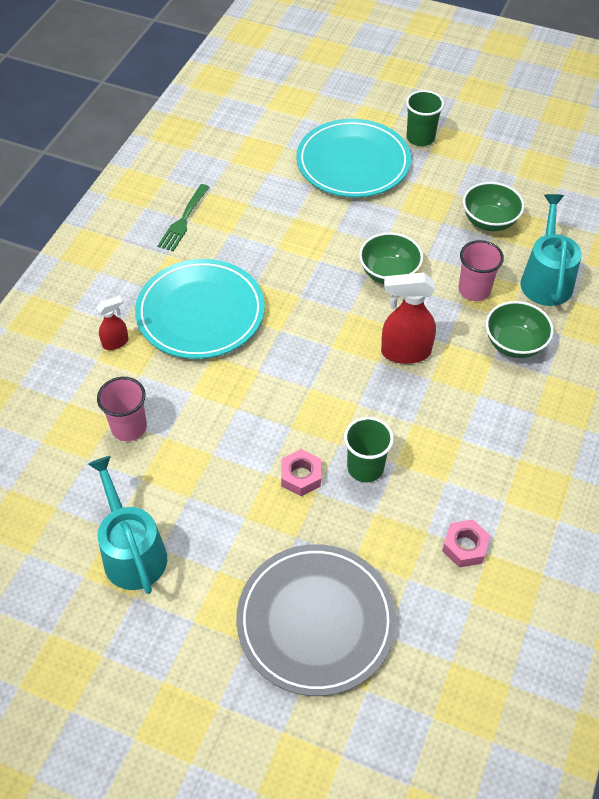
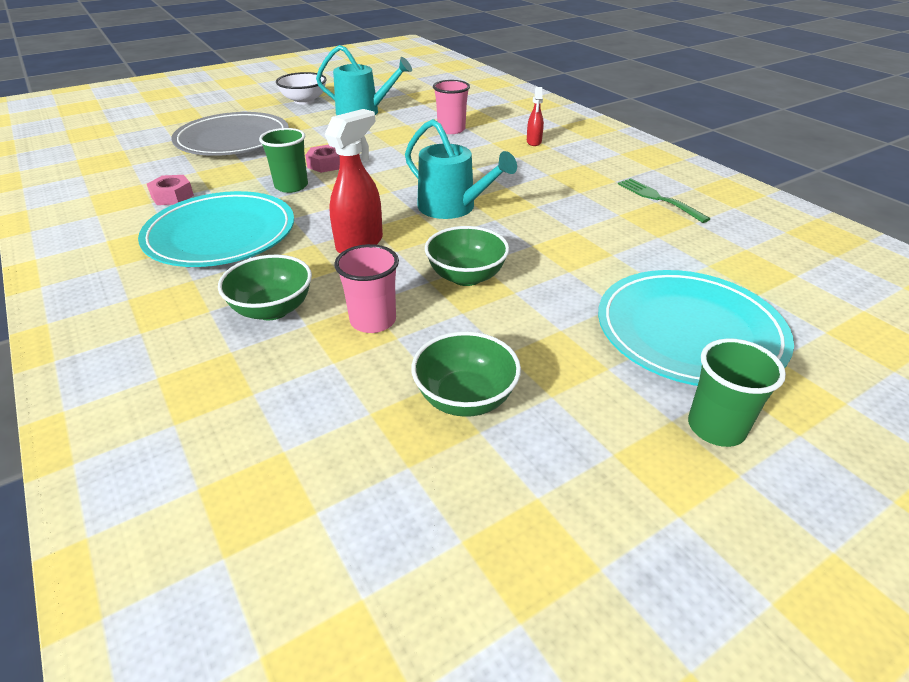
camera: 125 degrees right, 15 degrees down
(137, 657) = (304, 101): none -> white bowl
(200, 313) = (527, 175): turquoise plate -> turquoise plate (221, 235)
(546, 279) = (312, 389): turquoise watering can -> turquoise watering can (452, 207)

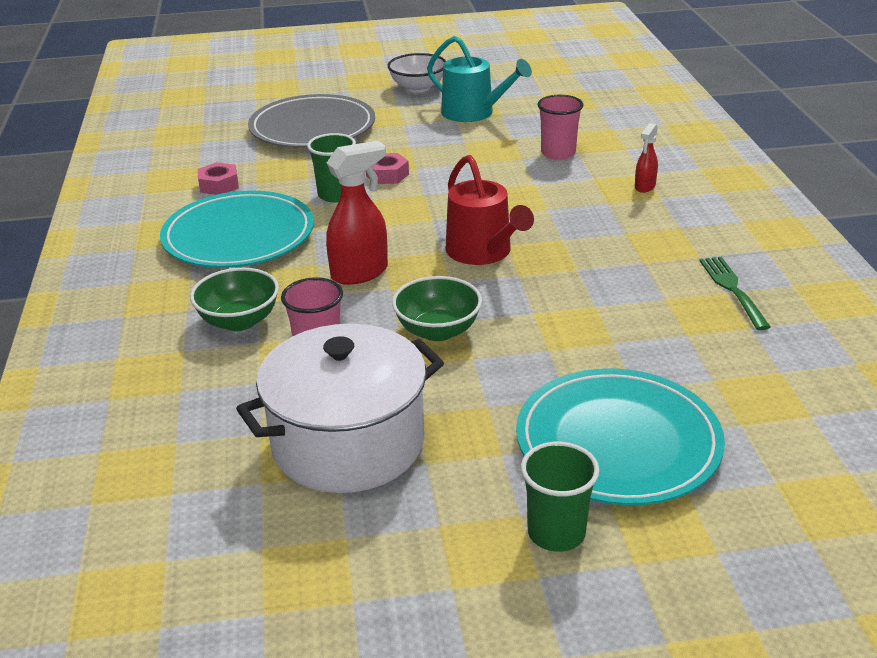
camera: 25 degrees right, 5 degrees down
(452, 207) = (483, 252): turquoise watering can -> red watering can
(465, 398) = (348, 443): green bowl -> white pot

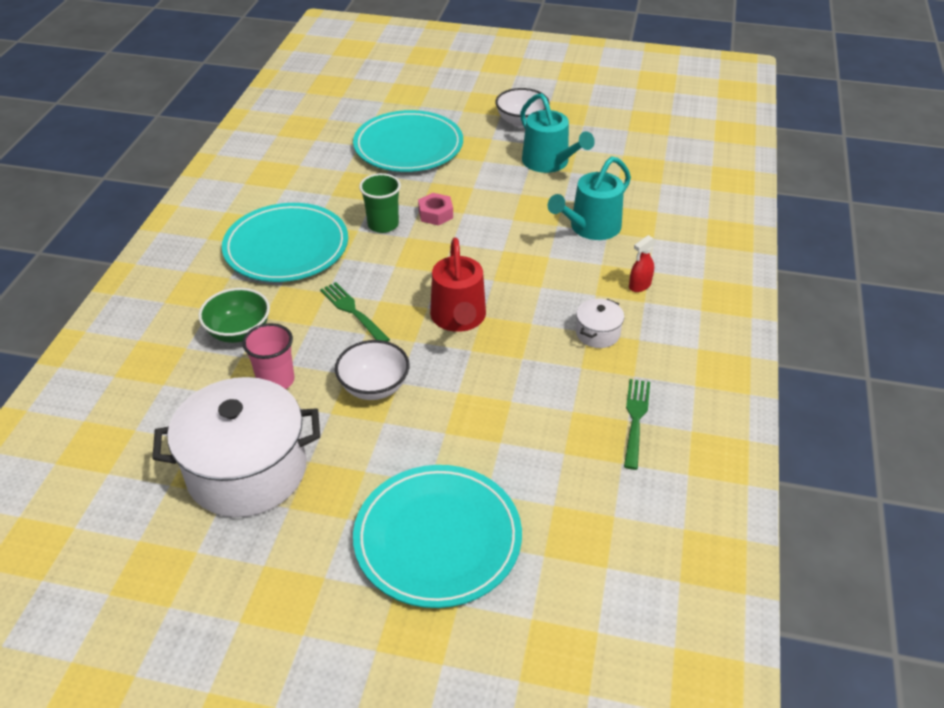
camera: 20 degrees right, 10 degrees up
(219, 185) = (302, 190): pink nut -> none
(312, 128) = (408, 146): grey plate -> turquoise plate
(360, 273) = (352, 311): red spray bottle -> green fork
(438, 331) = (374, 387): green bowl -> white bowl
(556, 533) = (339, 602): green cup -> none
(558, 153) = (591, 227): pink cup -> turquoise watering can
(636, 232) = (597, 333): none -> white pot

